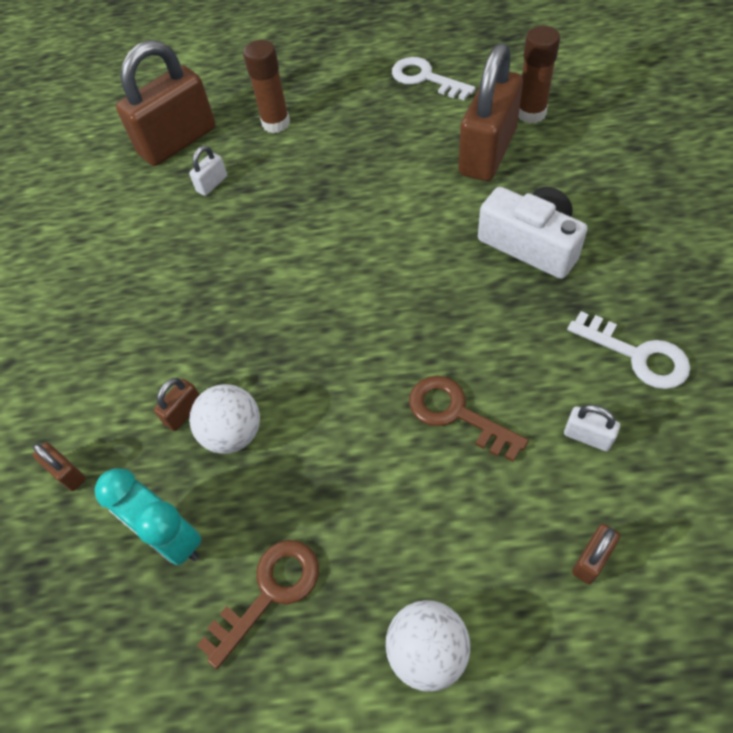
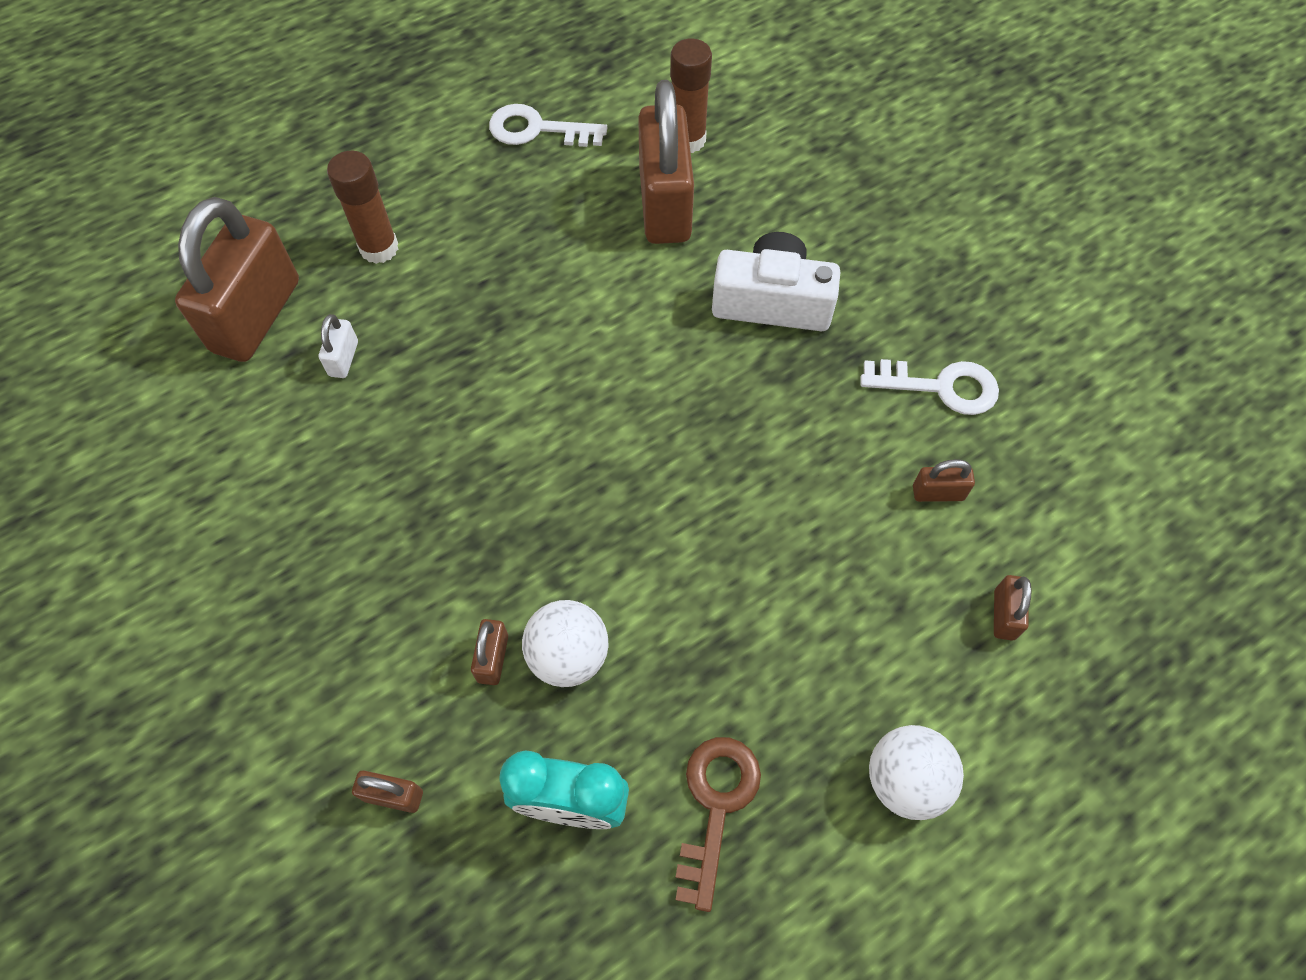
camera: 35 degrees left, 5 degrees up
(456, 414) = (799, 525): brown key -> none
(587, 436) = (938, 493): white padlock -> brown padlock

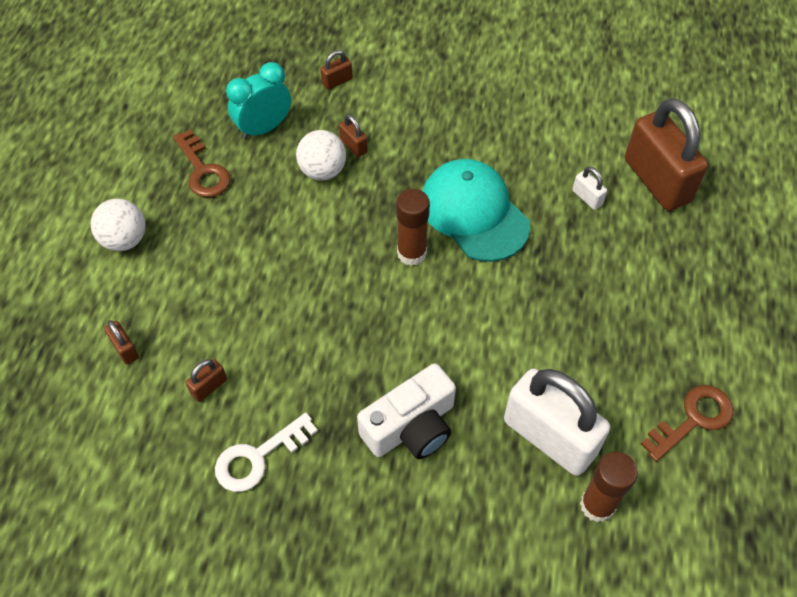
camera: 135 degrees right, 5 degrees down
(379, 248) = (658, 262): brown glue stick -> brown glue stick (411, 253)
(471, 444) = (474, 213): none -> turquoise cap
(537, 129) = (693, 419): white key -> brown key
(665, 205) = (549, 437): brown padlock -> white padlock

